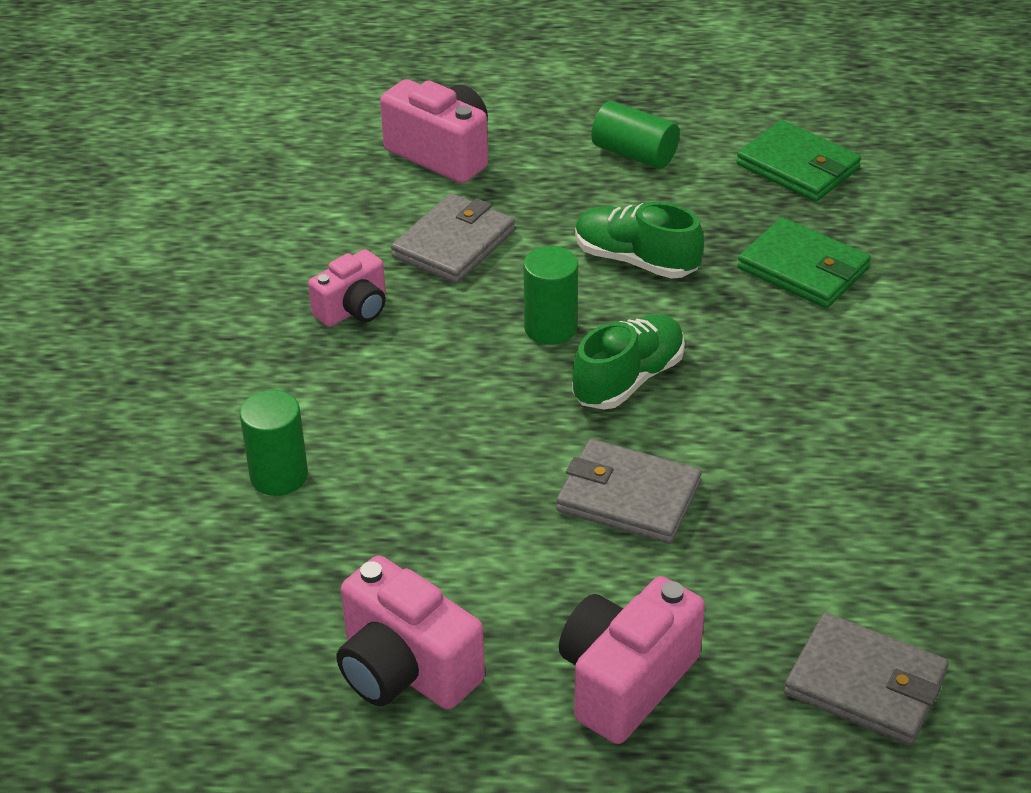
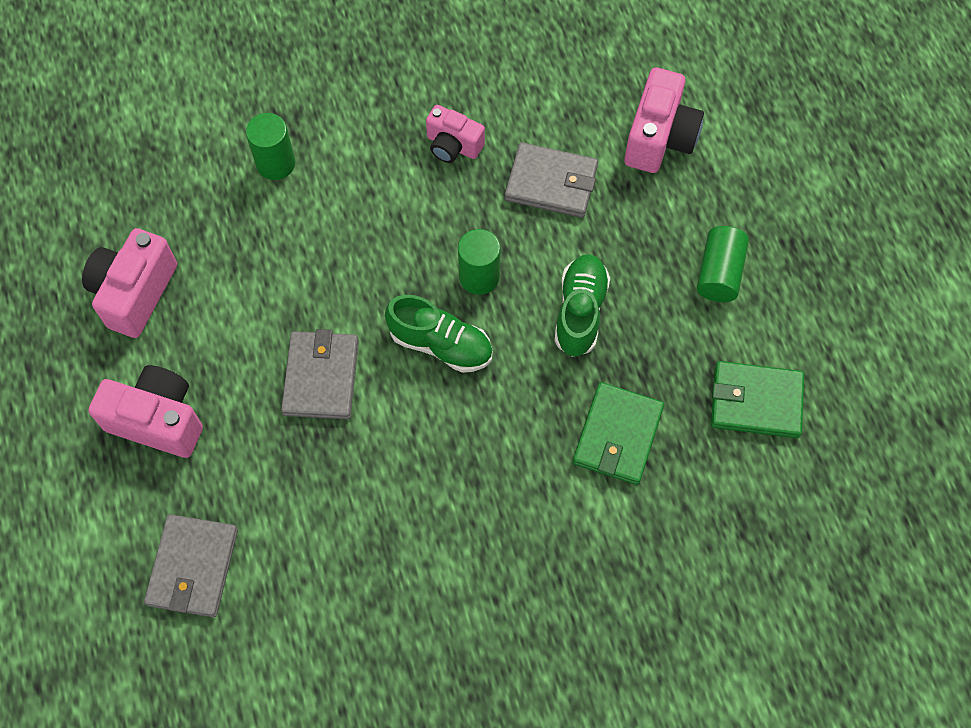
camera: 70 degrees right, 25 degrees up
(798, 167) = (755, 401): green wallet -> green wallet turned 75 degrees clockwise

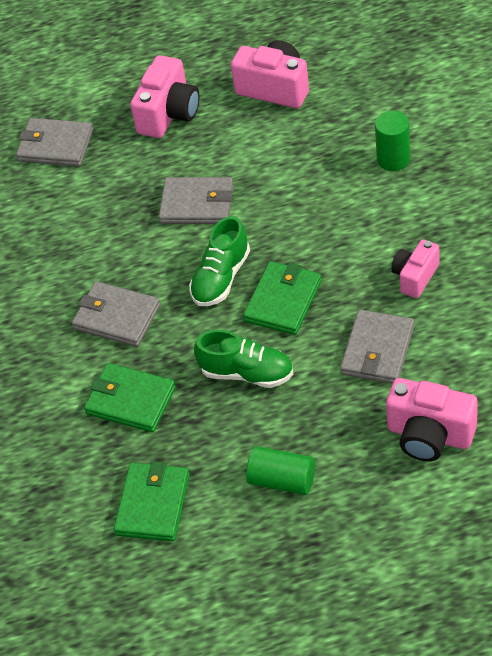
camera: 100 degrees right, 15 degrees down
(479, 277) = (283, 301): green cylinder -> green wallet
(494, 461) = (116, 317): none -> grey wallet

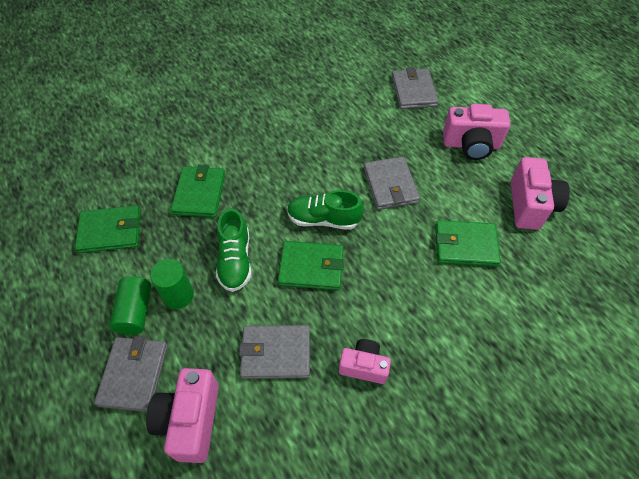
camera: 65 degrees right, 5 degrees up
(116, 317) = (271, 166): grey wallet -> grey wallet (134, 374)
(304, 158) = (465, 245): none -> green wallet
(393, 159) = (492, 315): green cylinder -> green cylinder (178, 295)

